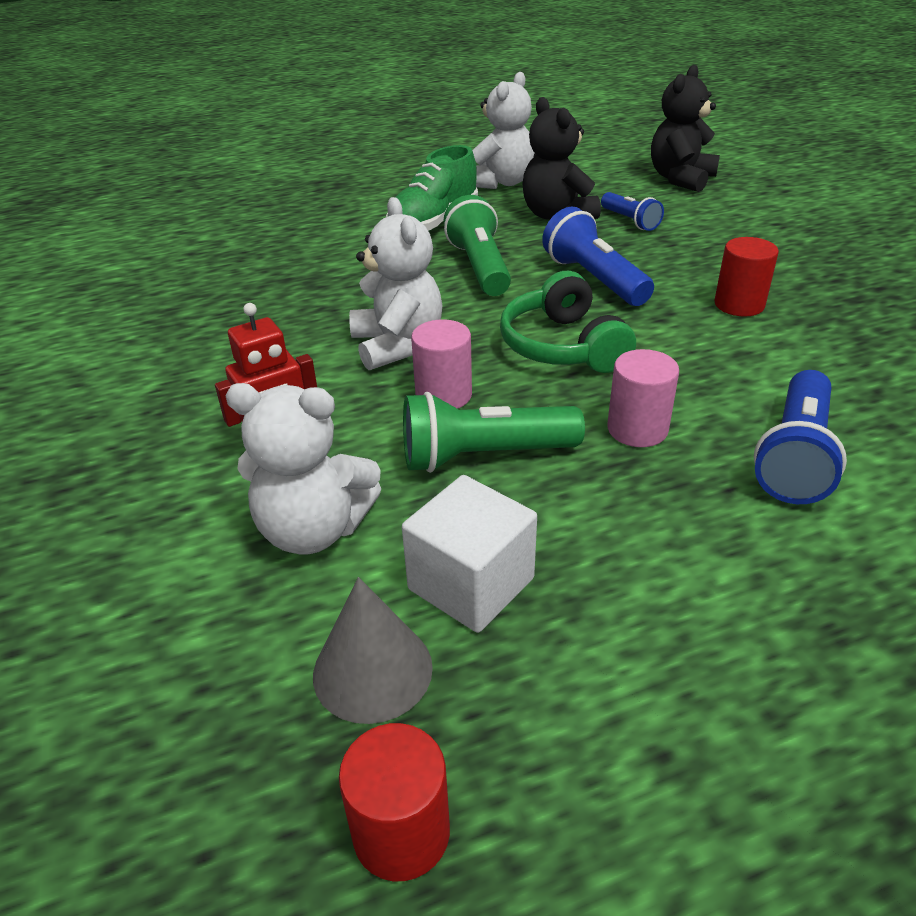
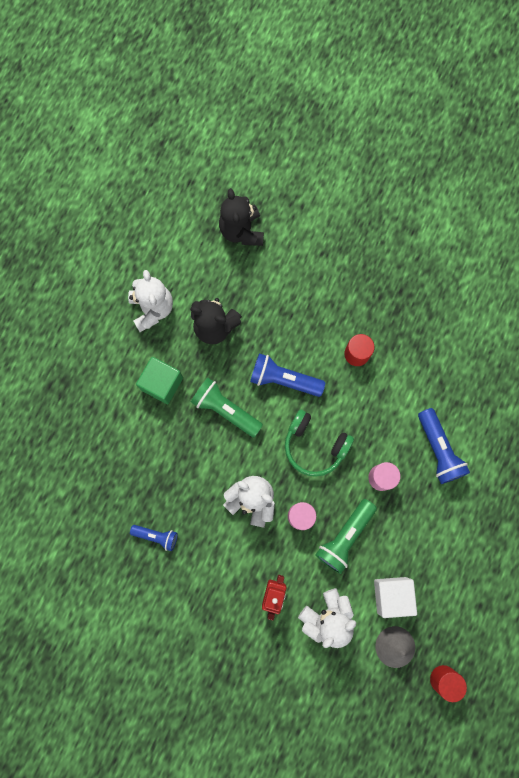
camera: 45 degrees left, 40 degrees up
(433, 222) = (162, 383): green shoe -> green cube
(630, 221) = (254, 305): blue flashlight -> blue flashlight (156, 536)

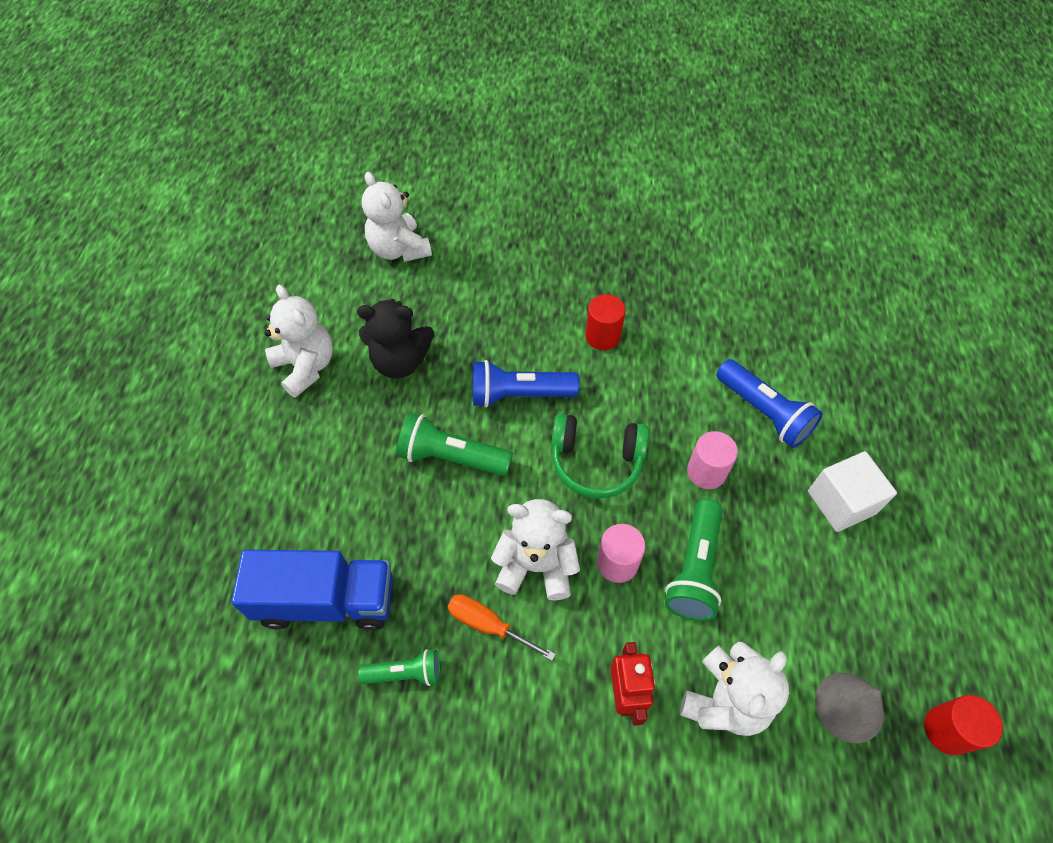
camera: 20 degrees left, 20 degrees down
(124, 477) = (326, 600): none -> blue truck
(156, 536) = (405, 673): blue flashlight -> green flashlight
(162, 383) = (347, 453): green cube -> none
(211, 526) = (488, 625): none -> orange screwdriver
(242, 231) = (399, 249): black teddy bear -> white teddy bear
(392, 595) = (803, 628): white cube -> white cube (841, 502)

